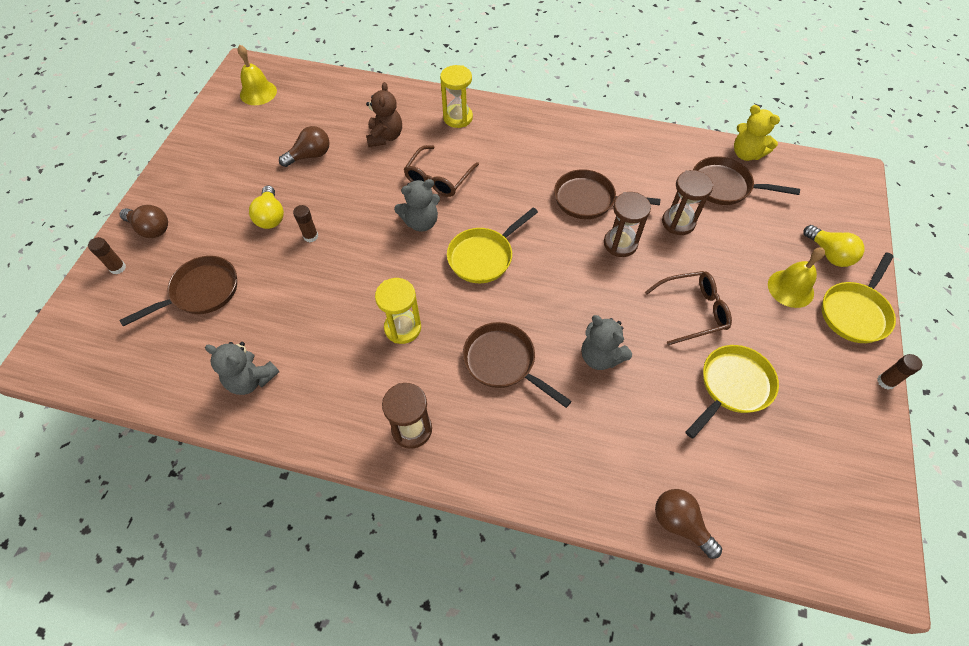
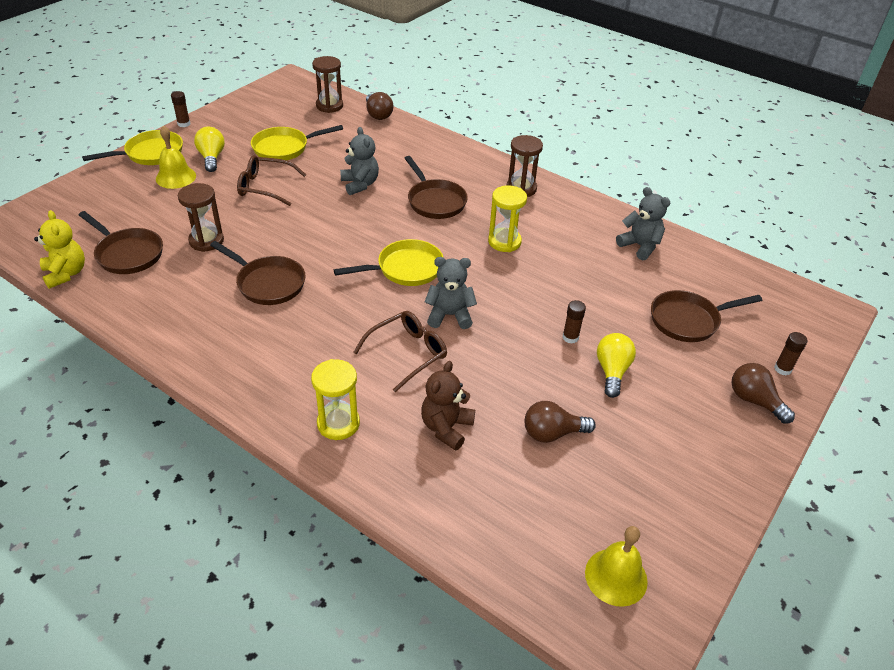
camera: 160 degrees left, 15 degrees down
(620, 244) = (275, 242): brown hourglass -> brown hourglass (329, 106)
(829, 254) = (115, 185): yellow light bulb -> yellow light bulb (211, 158)

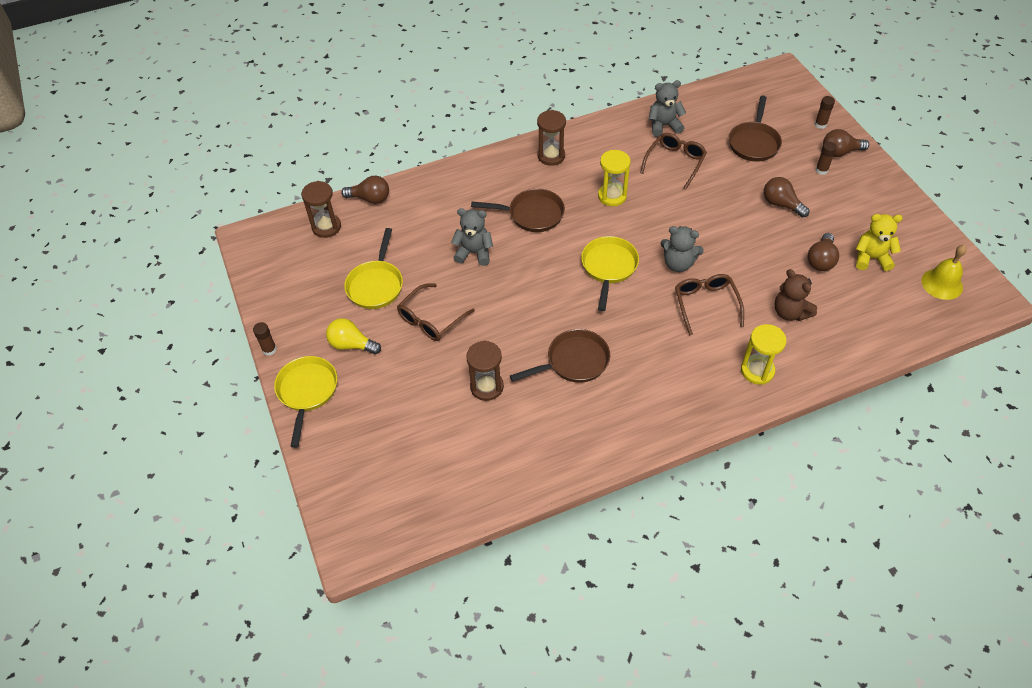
camera: 55 degrees left, 10 degrees up
(66, 274) = (469, 506): yellow teddy bear -> yellow teddy bear (871, 258)
(127, 254) = (468, 451): brown pan -> none
(176, 177) = (365, 382): yellow bell -> none
(449, 315) = (678, 264): grey teddy bear -> grey teddy bear turned 105 degrees counterclockwise
(570, 337) = (738, 209): brown glue stick -> brown glue stick (821, 170)
(593, 270) = (675, 163): none -> brown glasses
(612, 371) = (781, 204): yellow light bulb -> brown light bulb

